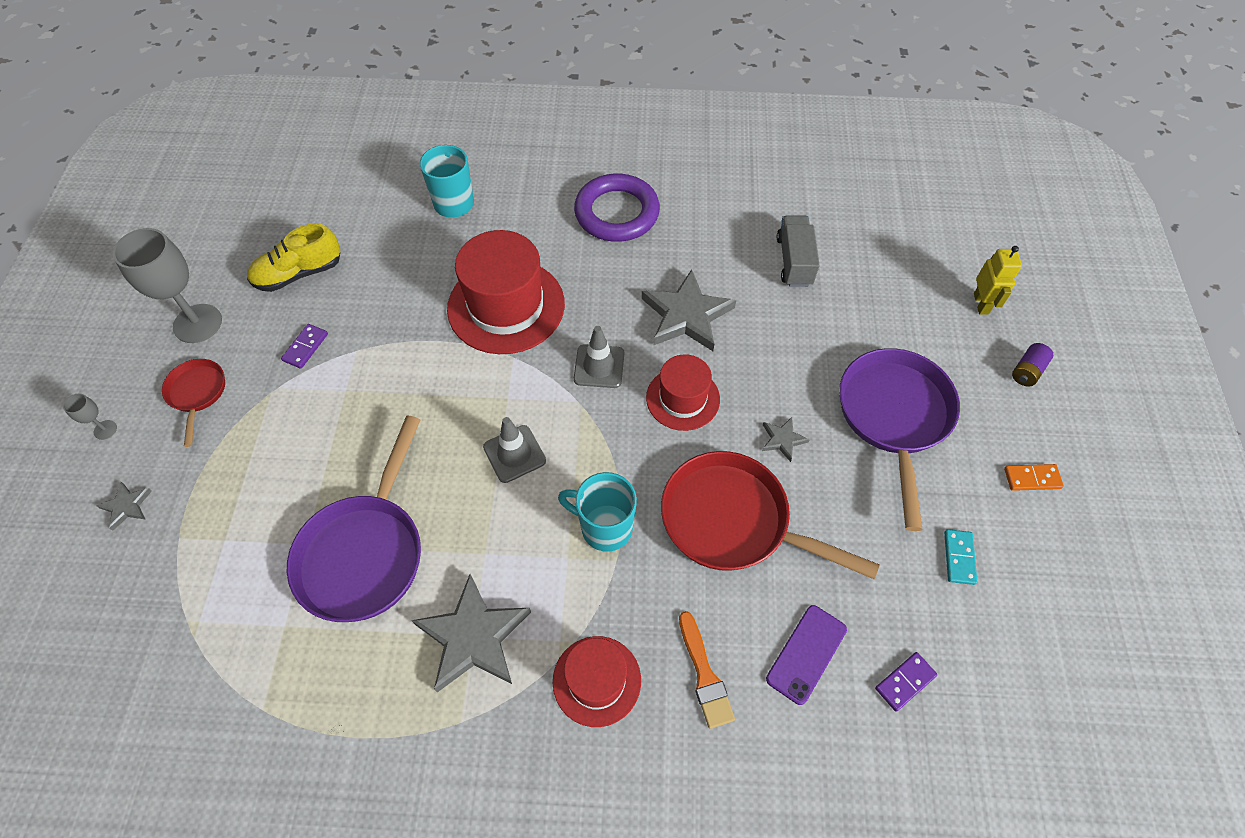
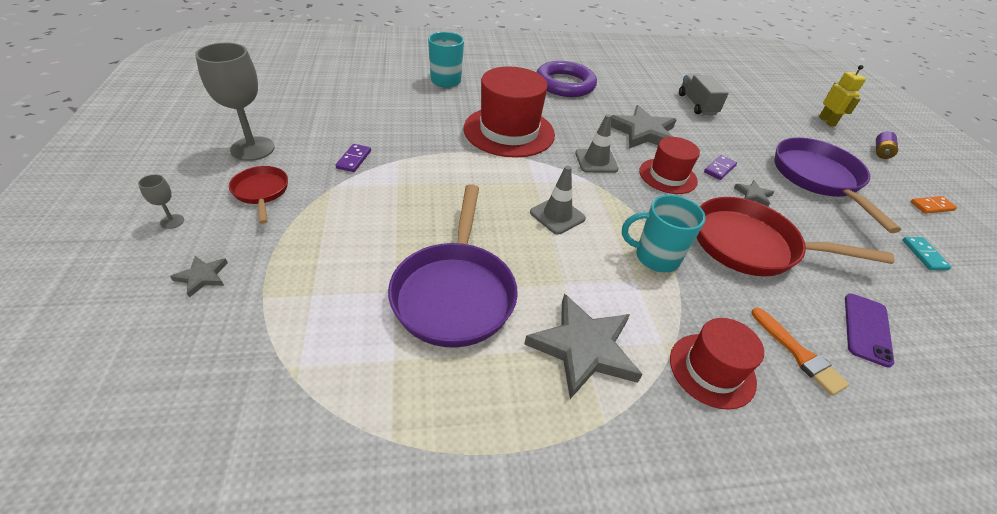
camera: 15 degrees left, 15 degrees down
(299, 273) = (335, 118): yellow shoe -> none
(905, 682) = (953, 340): purple domino -> purple domino (719, 169)

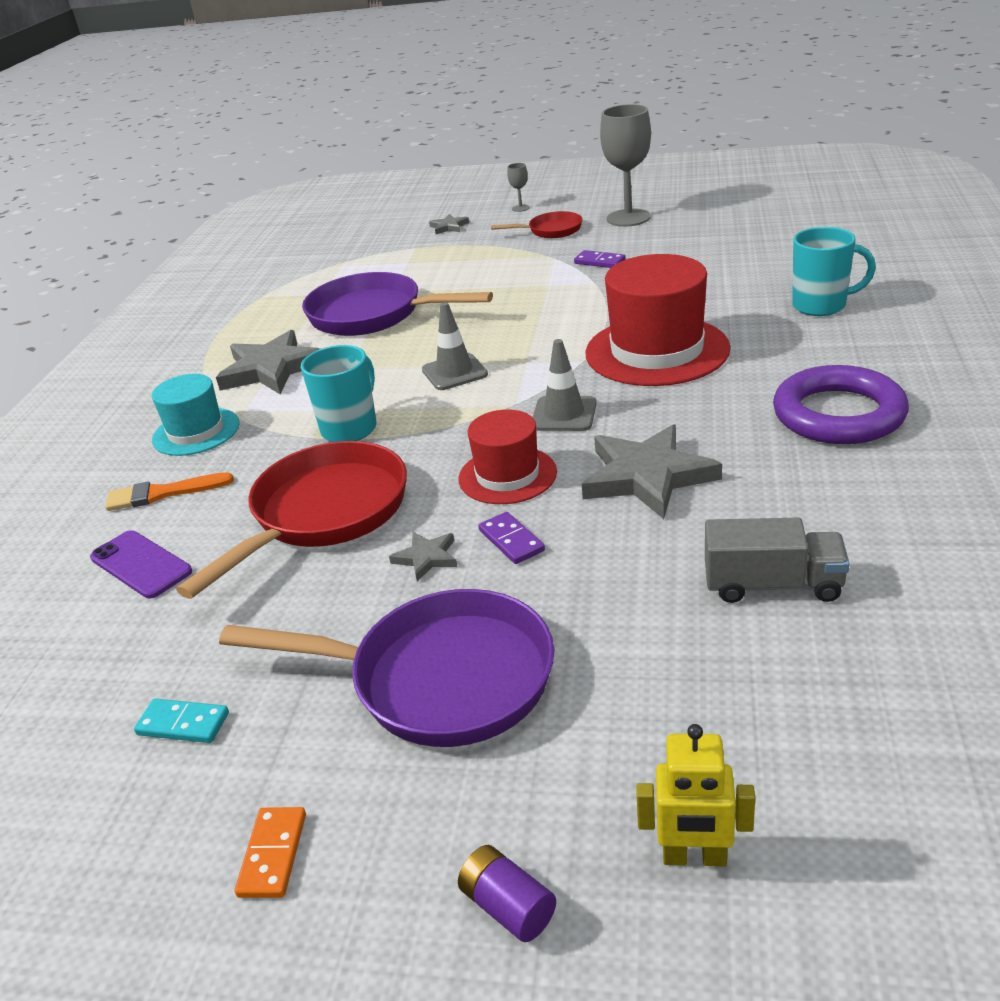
camera: 115 degrees right, 10 degrees down
(712, 370) = (196, 432): red hat -> turquoise hat

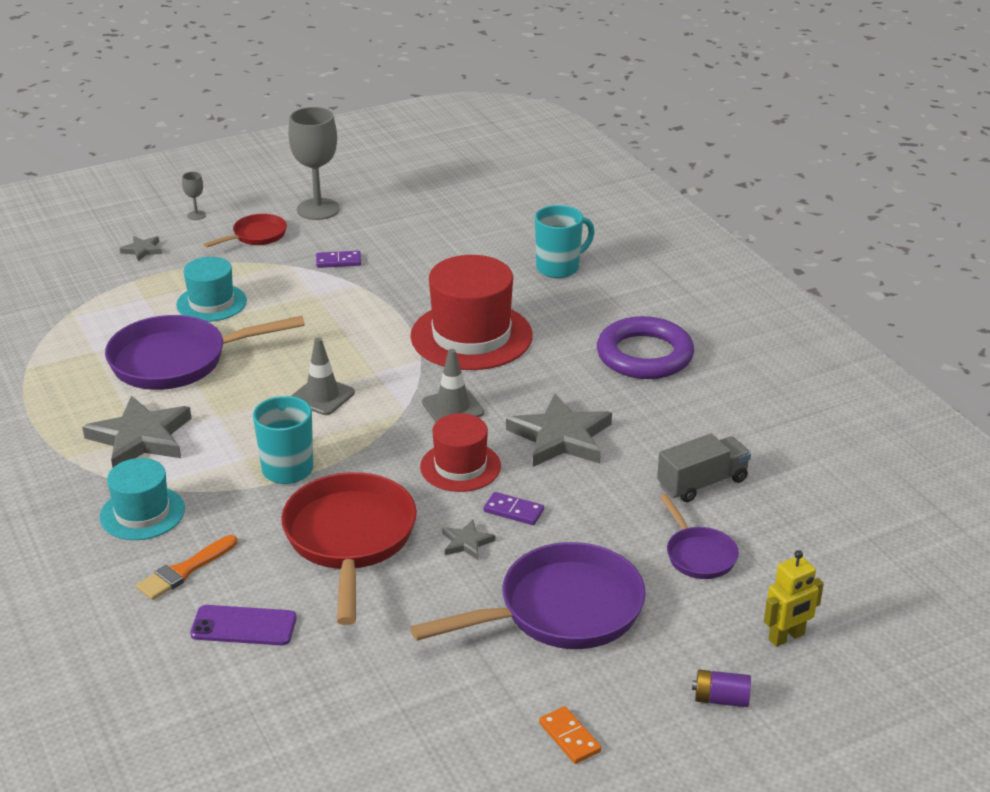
camera: 40 degrees left, 0 degrees up
(183, 724) = (423, 703): turquoise domino -> none
(454, 275) = (211, 303): none -> turquoise hat
(678, 678) = (698, 555): none -> purple pan

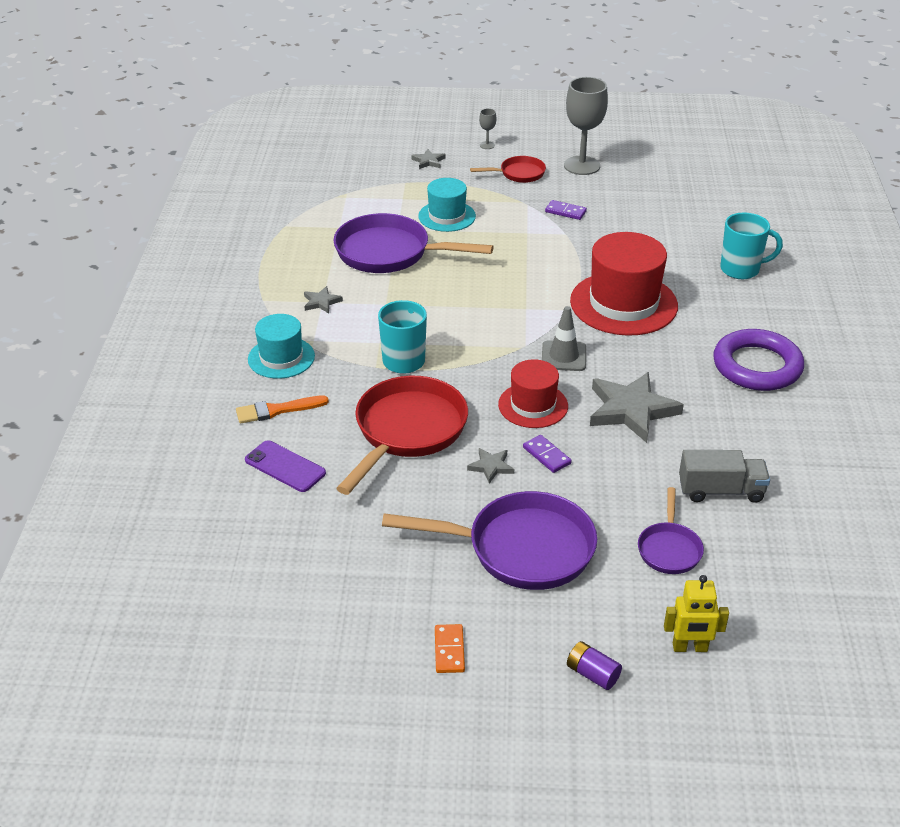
camera: 30 degrees right, 5 degrees up
(140, 438) = (321, 302): grey star -> grey star, size x0.47
(322, 396) = (472, 314): grey traffic cone -> none

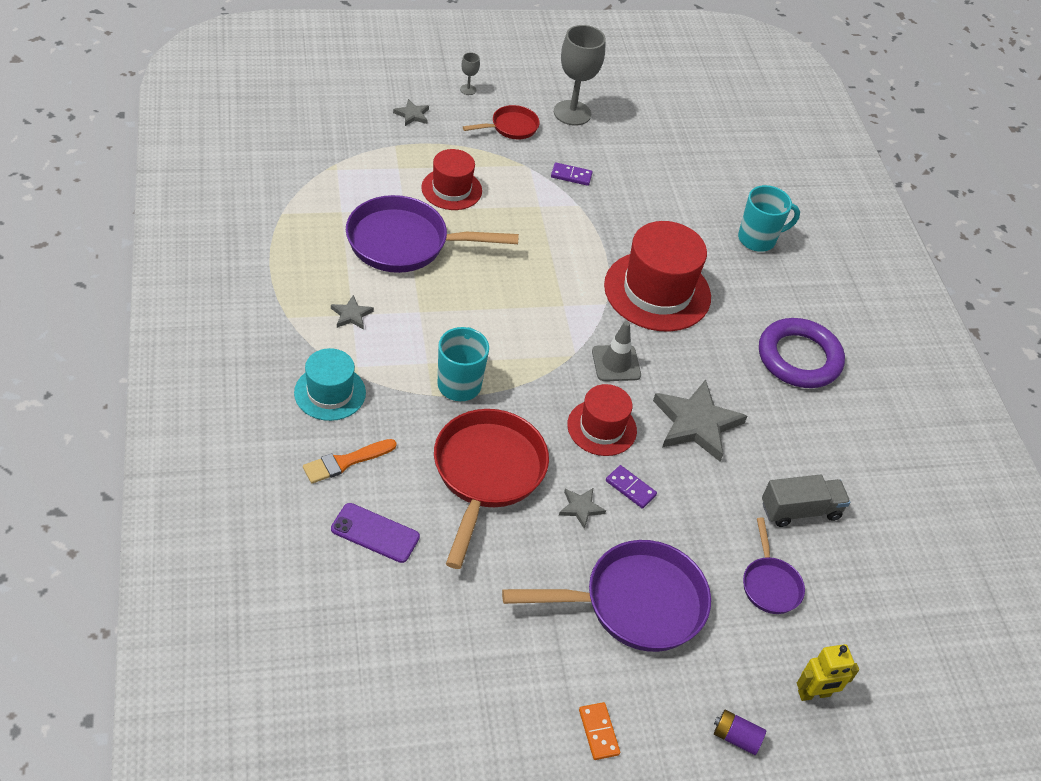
camera: 20 degrees left, 10 degrees up
(447, 216) = (451, 189): turquoise hat -> red hat

